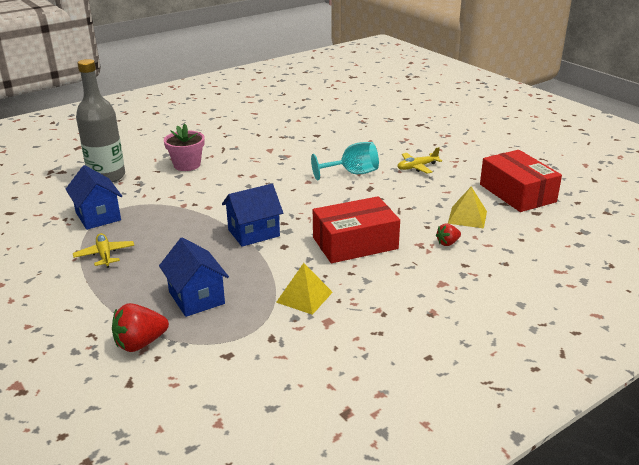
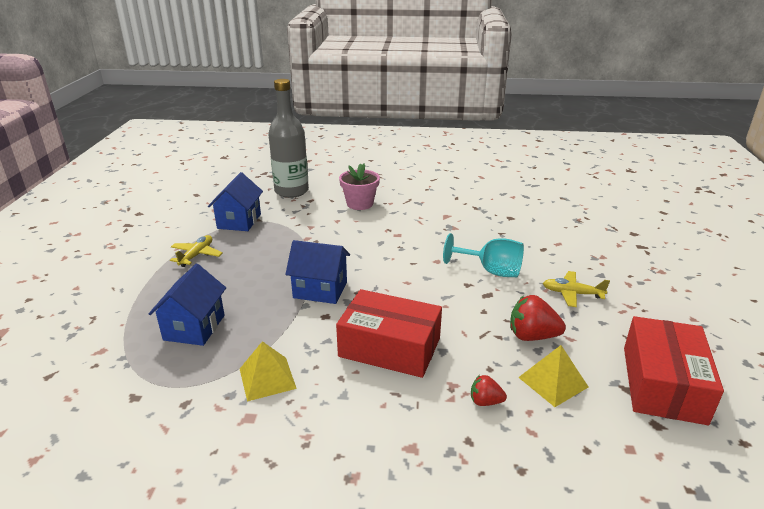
camera: 40 degrees right, 0 degrees up
(140, 343) = (104, 345): red strawberry -> red strawberry (532, 336)

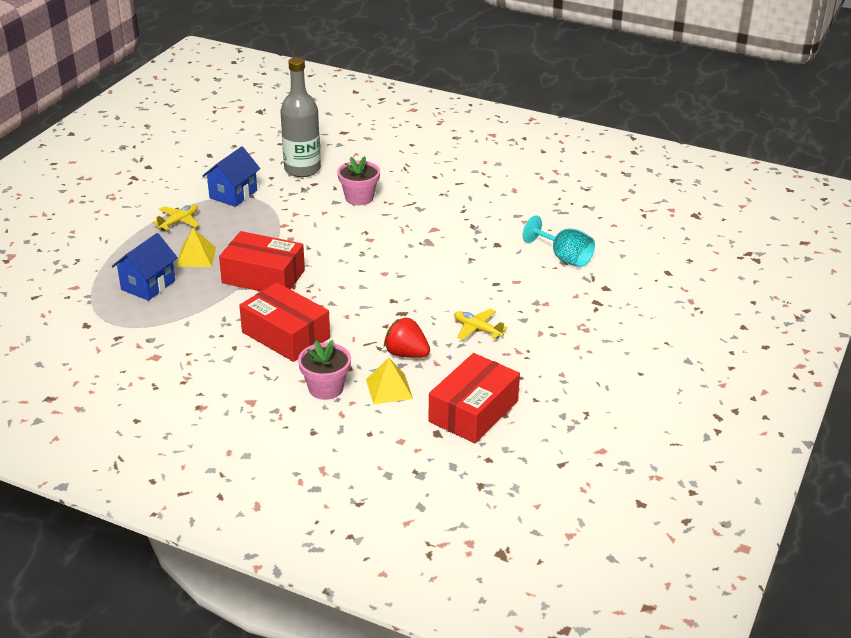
camera: 20 degrees right, 5 degrees up
(267, 378) = (181, 335): yellow pyramid -> yellow pyramid (196, 257)
(320, 290) = (263, 276): blue house -> red box
(485, 401) = (326, 388): red strawberry -> pink flower pot
(491, 271) = (425, 293): turquoise goblet -> turquoise goblet (564, 257)

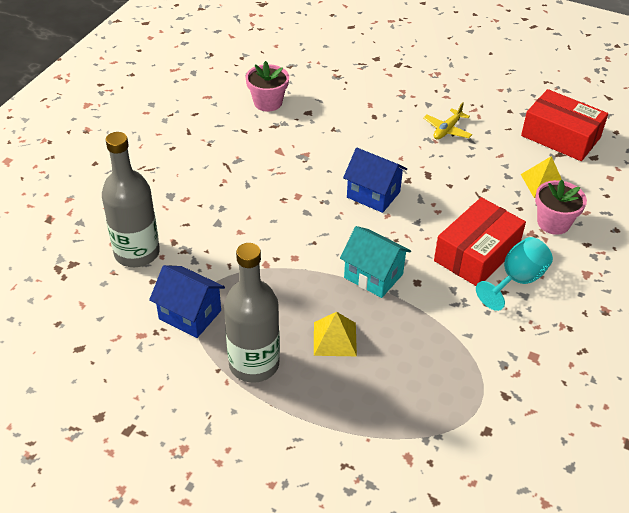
camera: 90 degrees left, 10 degrees up
(148, 285) = (398, 379): blue house -> blue house (373, 194)
(179, 222) = (254, 364): yellow plane -> grey bottle
(263, 276) = (373, 276): red box -> turquoise house
(359, 198) = (211, 204): pink flower pot -> pink flower pot (268, 102)
(406, 354) = (491, 172): red strawberry -> none
(564, 257) = (330, 76): turquoise goblet -> turquoise goblet (516, 280)

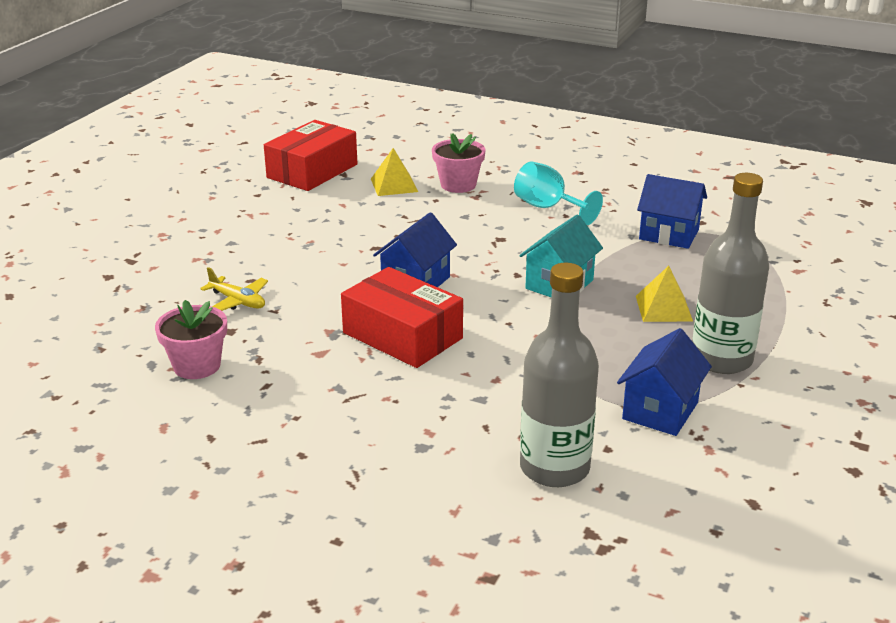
camera: 90 degrees left, 15 degrees down
(447, 130) = (289, 232): yellow plane -> yellow plane (237, 301)
(474, 364) = (669, 234): none -> blue house
(477, 253) = (511, 225): red box -> red box (402, 335)

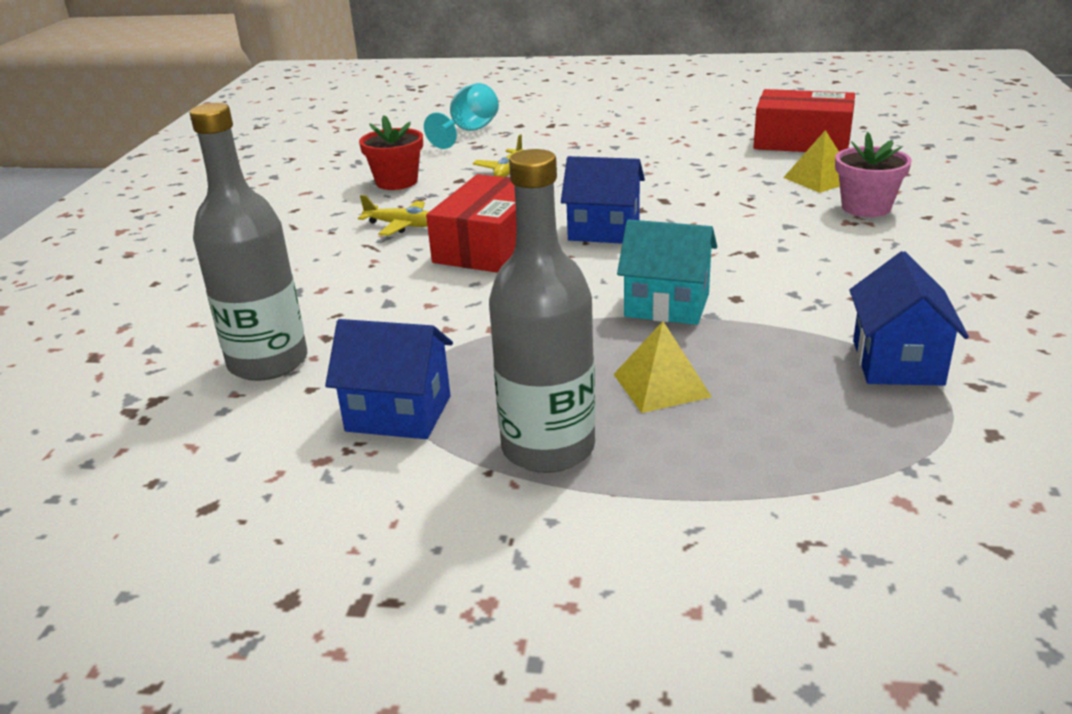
camera: 75 degrees right, 0 degrees up
(197, 366) = (397, 182): pink flower pot -> red flower pot
(318, 375) = (401, 226): none -> yellow plane
(548, 208) = (872, 266): turquoise goblet -> turquoise goblet (469, 132)

